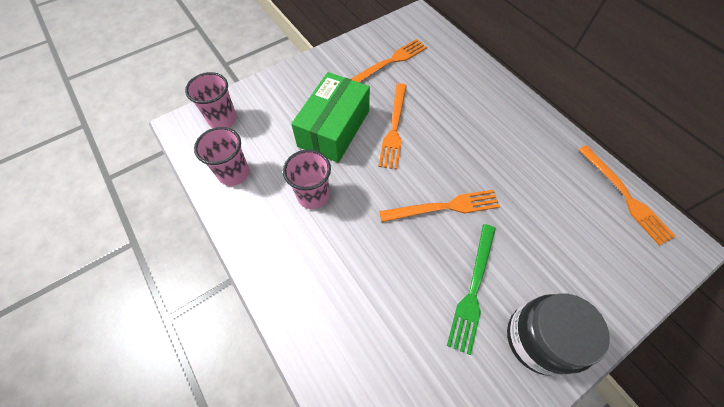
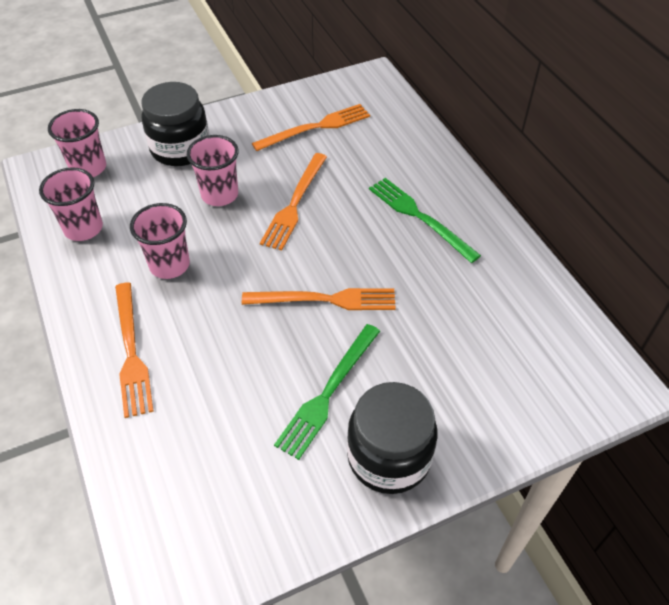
camera: 10 degrees right, 10 degrees down
(291, 93) = (180, 149): none -> black jar
(334, 128) = (219, 195): green box -> pink cup
(491, 126) = (419, 217): none -> green fork
(625, 196) = (564, 320): orange fork -> orange fork (131, 352)

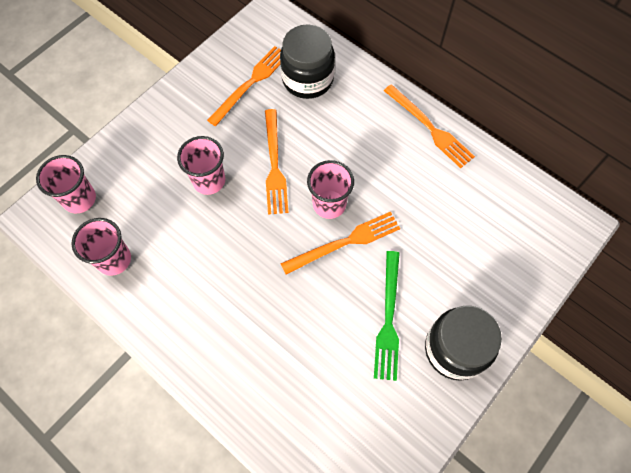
camera: 25 degrees left, 15 degrees up
(131, 352) = (224, 352): orange fork -> orange fork (429, 128)
(169, 265) = (207, 263): pink cup -> pink cup (329, 204)
(180, 149) = (148, 148): black jar -> black jar (307, 79)
(419, 217) = (376, 139): green fork -> none

